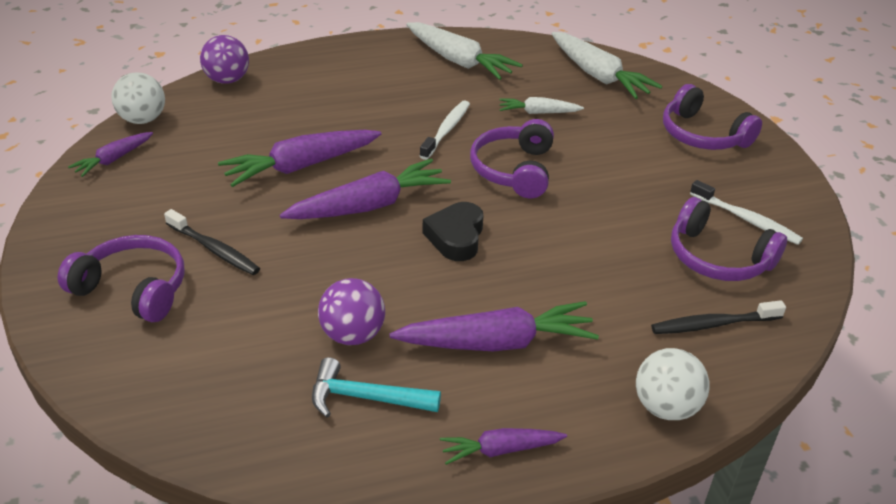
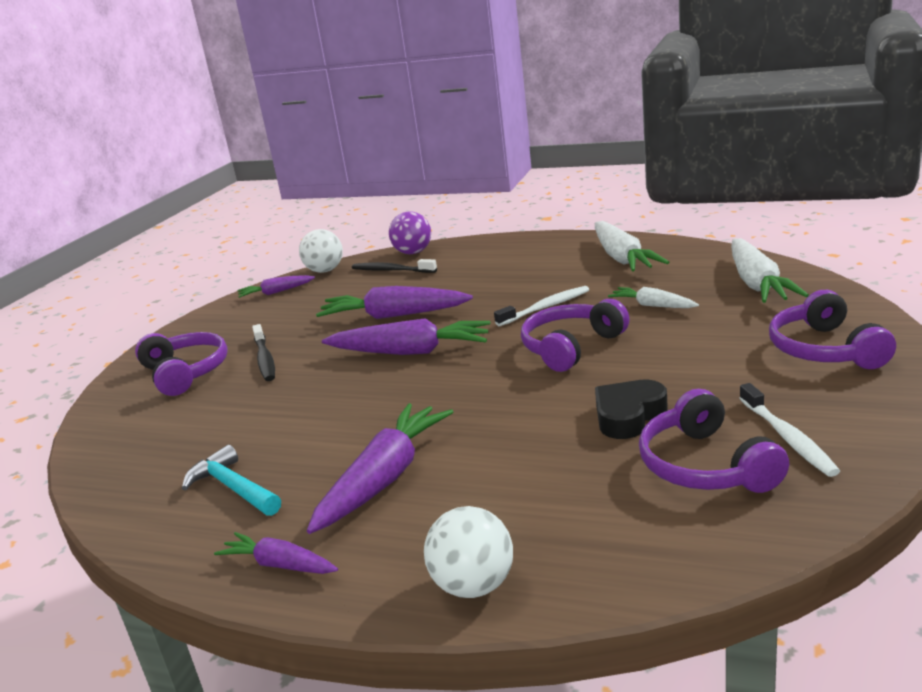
camera: 40 degrees right, 15 degrees down
(353, 335) = (282, 440): purple ball -> none
(456, 237) = (453, 388): black heart -> black heart (628, 416)
(497, 342) = (384, 478): purple carrot -> purple carrot turned 90 degrees counterclockwise
(713, 324) = (622, 526): black toothbrush -> black toothbrush (391, 270)

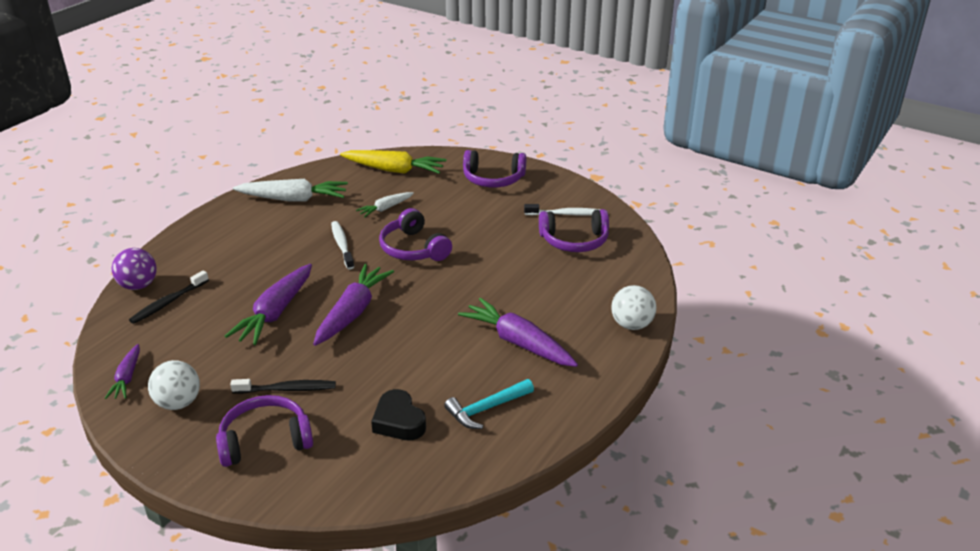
camera: 80 degrees left, 10 degrees up
(279, 565) = (582, 390): purple carrot -> none
(325, 271) = (109, 342): white ball -> white ball (178, 403)
(628, 416) = (513, 249): black heart -> black heart (399, 421)
(757, 283) = (394, 170): white carrot -> yellow carrot

